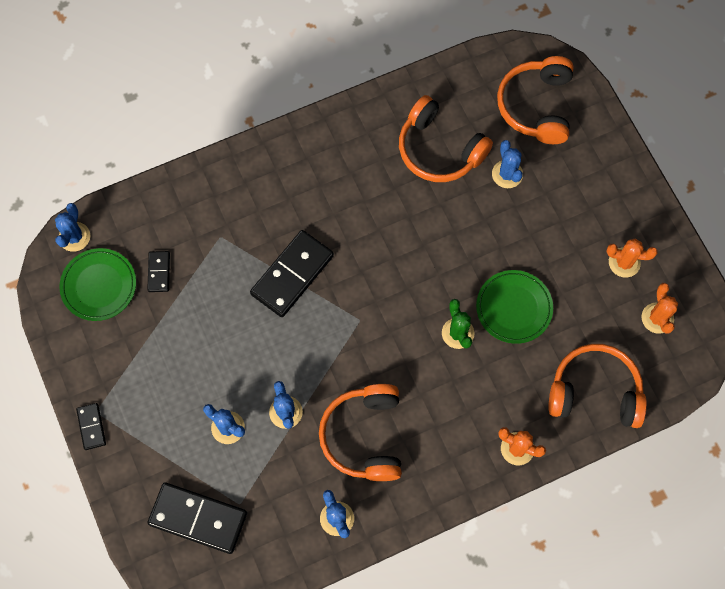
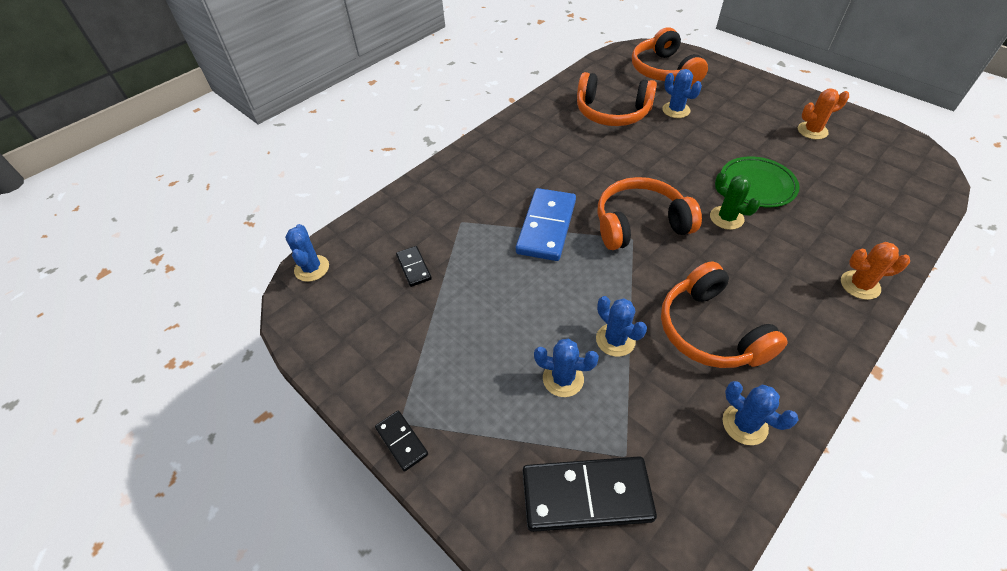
camera: 20 degrees left, 20 degrees down
(99, 286) = (354, 300): green plate -> none
(292, 275) = (546, 227): black domino -> blue domino
(595, 391) = (879, 217): orange headphones -> orange headphones (639, 224)
(657, 318) = (873, 154): orange cactus -> none

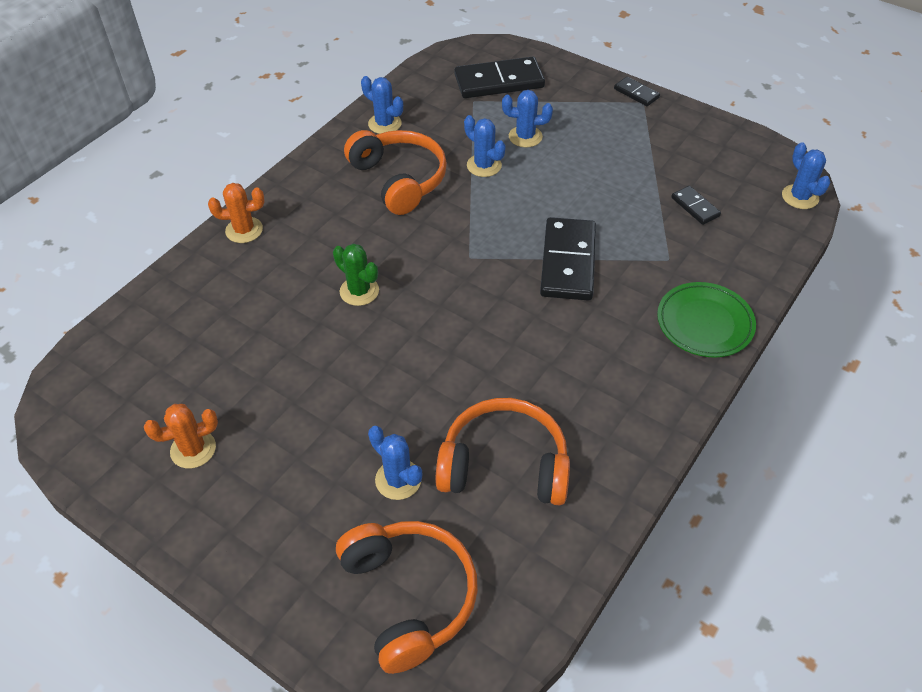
camera: 170 degrees right, 0 degrees up
(546, 227) = (568, 262): blue domino -> black domino
(639, 224) = (461, 275): orange headphones -> none
(757, 185) = (309, 340): green plate -> green plate (704, 323)

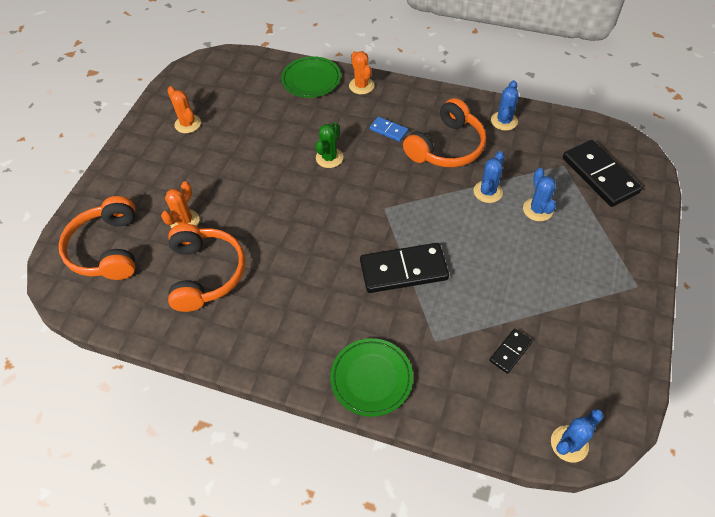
camera: 75 degrees right, 5 degrees up
(196, 280) = (311, 80): none -> green plate
(343, 223) = (388, 130): none -> blue domino
(398, 480) = (184, 221): blue cactus -> orange cactus
(409, 596) = (107, 249): orange headphones -> orange headphones turned 120 degrees clockwise
(636, 93) = (648, 278): black domino -> none

